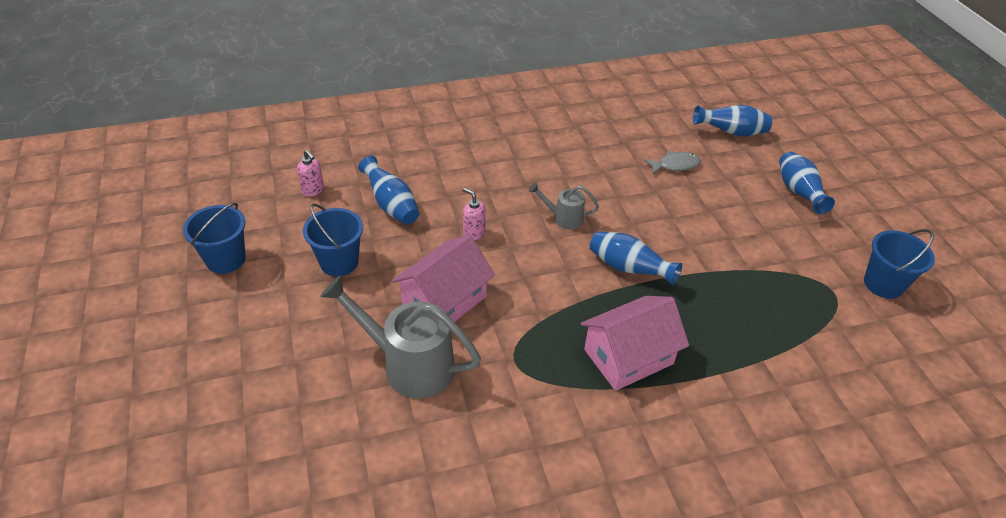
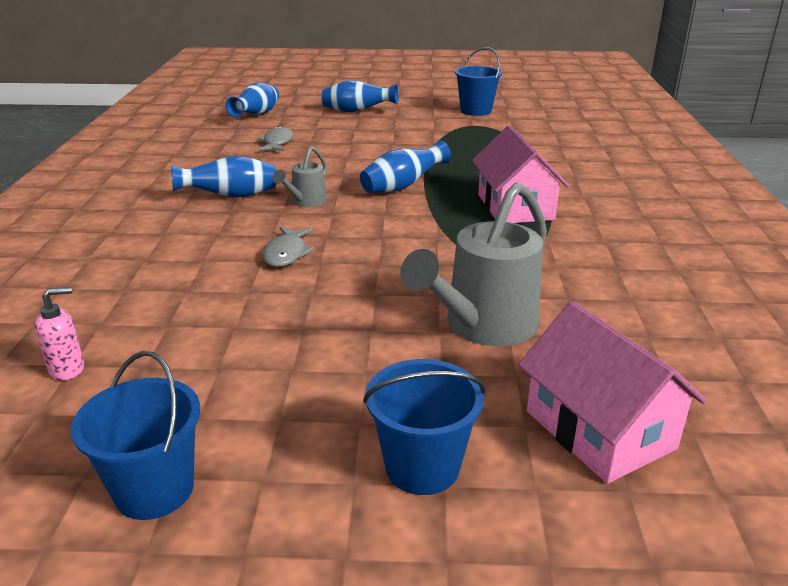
camera: 70 degrees left, 15 degrees down
(339, 262) = (260, 360): blue bucket -> blue bucket (422, 467)
(391, 205) = (178, 302): blue vase -> blue vase (231, 196)
(444, 301) = (389, 288): pink house -> pink house (599, 429)
(473, 233) = (286, 253): pink soap dispenser -> grey fish

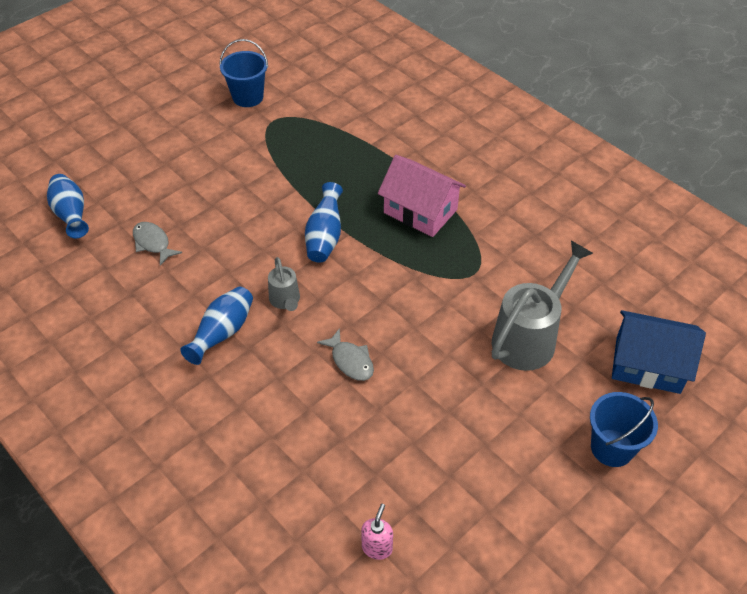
camera: 45 degrees left, 20 degrees up
(154, 490) = (532, 562): blue bucket -> none
(357, 111) = (153, 155): blue vase -> none
(482, 327) = (530, 336): grey watering can -> grey watering can turned 135 degrees counterclockwise
(599, 429) = (647, 365): pink house -> blue house

